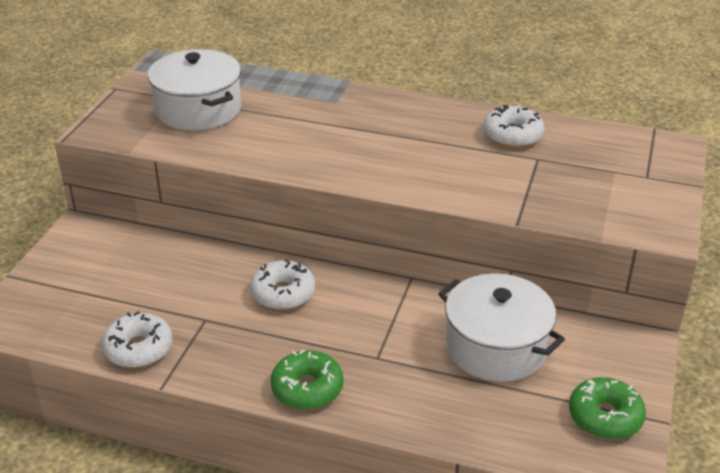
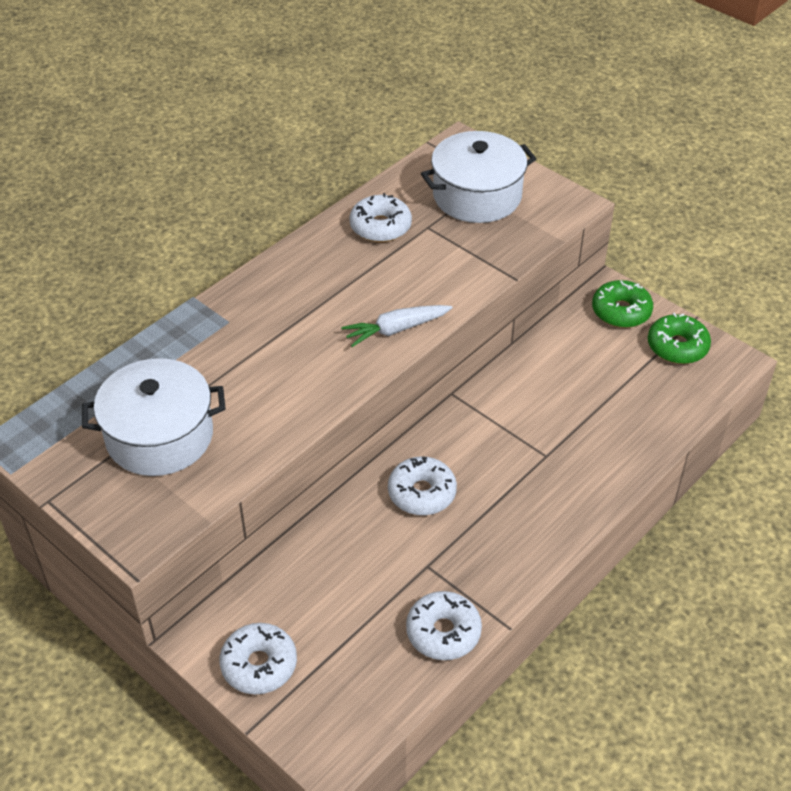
camera: 65 degrees left, 10 degrees up
(69, 262) = (259, 665): none -> white donut
(307, 388) = (562, 517): green donut -> green donut (621, 311)
(391, 177) = (396, 329): none -> white carrot
(496, 347) = (571, 375): white pot -> white pot (477, 196)

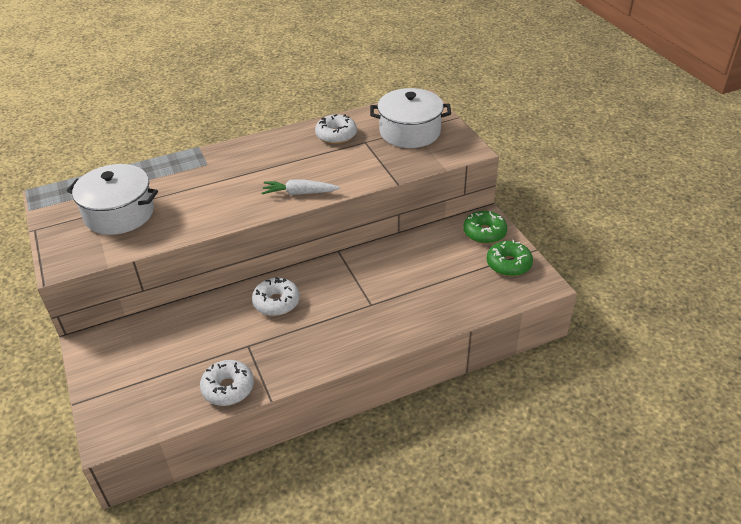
camera: 25 degrees right, 5 degrees down
(259, 665) = (108, 368): white donut -> none

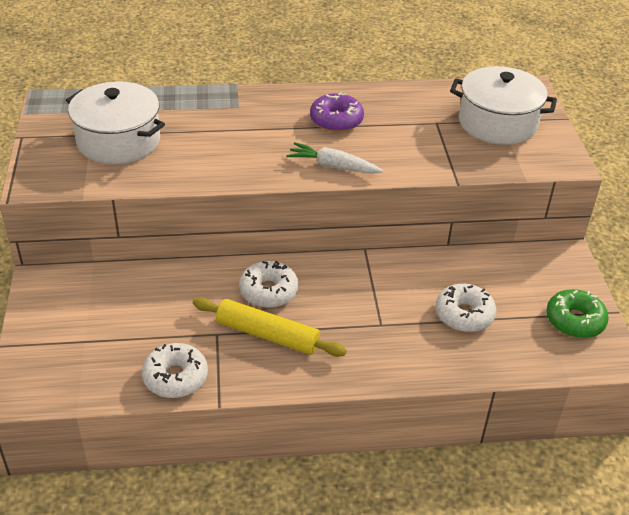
camera: 15 degrees right, 0 degrees up
(288, 157) = (336, 120): none -> purple donut
(288, 335) = (267, 335): none -> yellow rolling pin
(336, 135) = (404, 106): white donut -> white donut (464, 315)
(484, 233) = (557, 273): green donut -> none

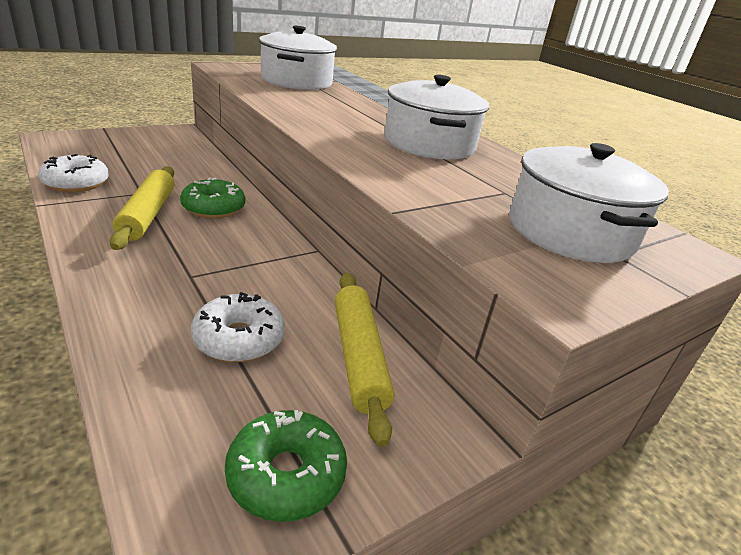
camera: 60 degrees right, 10 degrees down
(268, 291) = (213, 208): white donut -> green donut
(333, 166) = (347, 146): white carrot -> none
(336, 120) = (429, 144): purple donut -> white pot
(497, 268) = (359, 357): none -> yellow rolling pin

